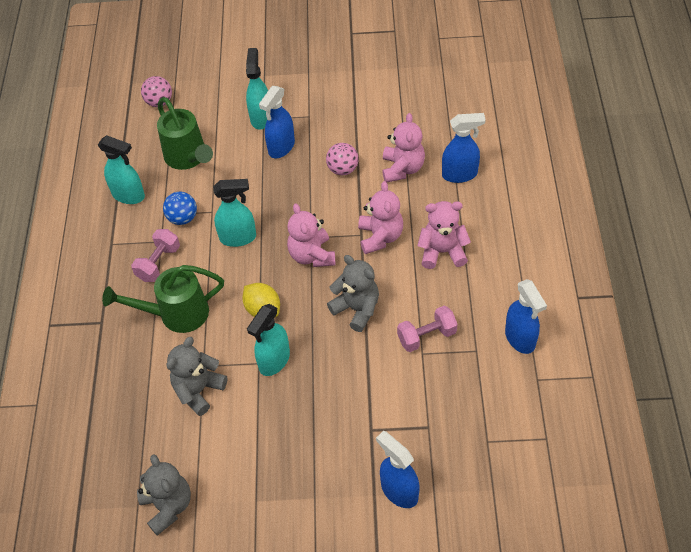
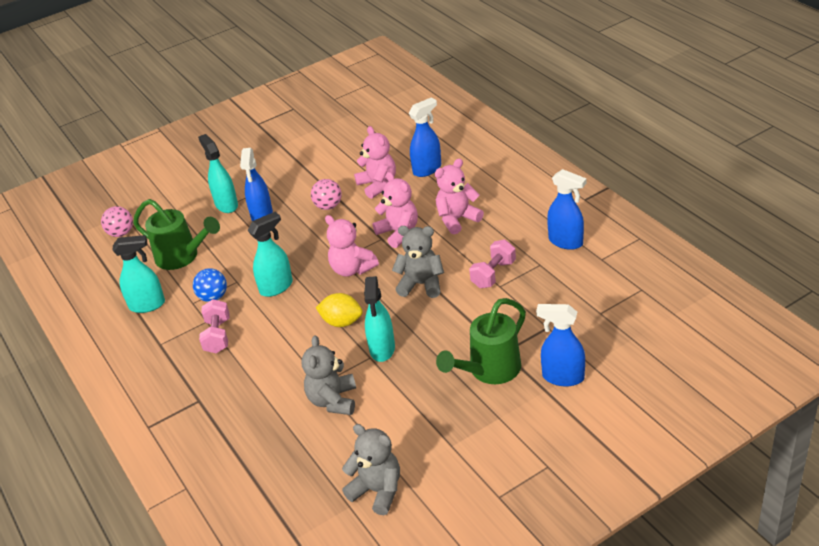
camera: 30 degrees left, 15 degrees down
(176, 314) = (266, 361): green watering can -> green watering can (489, 370)

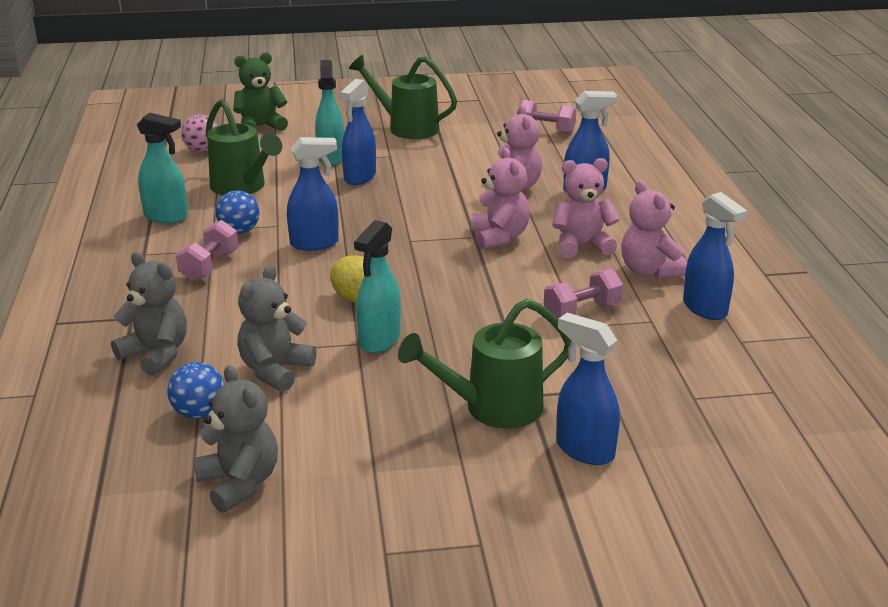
camera: 20 degrees right, 10 degrees down
(147, 193) = (260, 126): none -> green teddy bear
(260, 155) = (407, 128): none -> green watering can
(276, 287) = (315, 243): turquoise spray bottle -> blue spray bottle
(310, 453) = (199, 413): none -> blue ball
(328, 206) = (440, 190): pink ball -> none
(352, 269) = (414, 254): pink teddy bear -> pink teddy bear (649, 271)
(363, 123) = (545, 131): none -> pink dumbbell
(421, 284) = (483, 293): grey teddy bear -> grey teddy bear (156, 354)

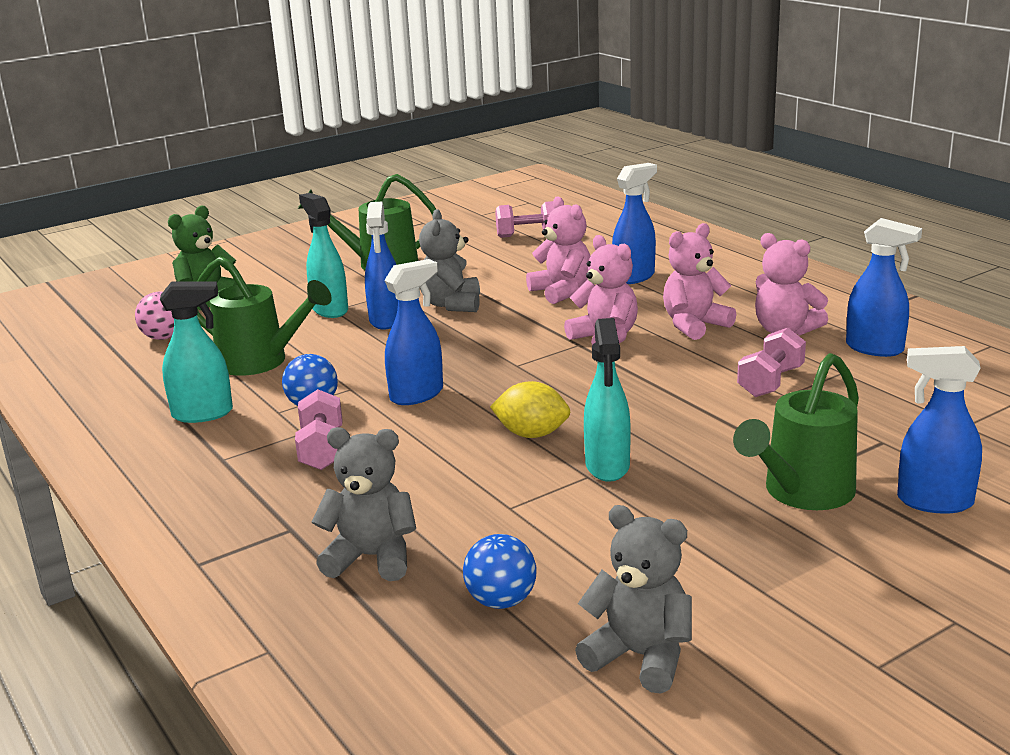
camera: 25 degrees left, 5 degrees down
(275, 370) = (533, 530): grey teddy bear -> grey teddy bear (451, 304)

